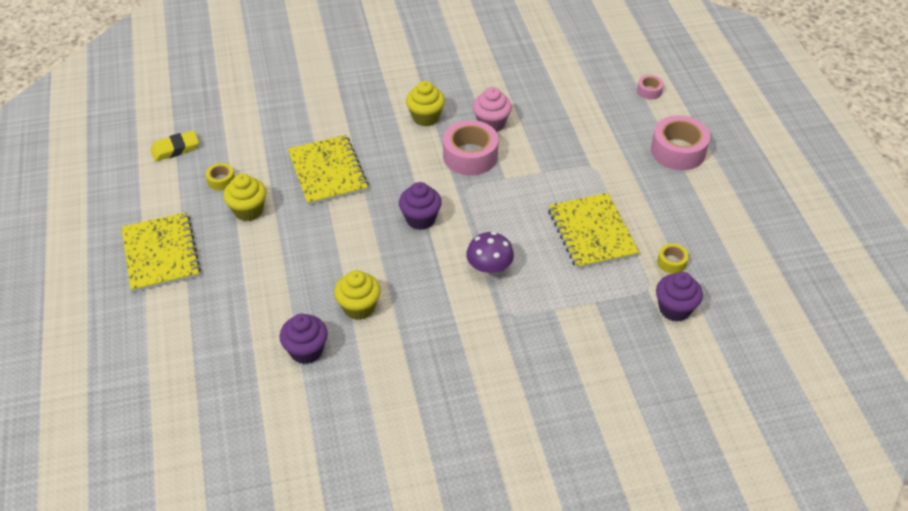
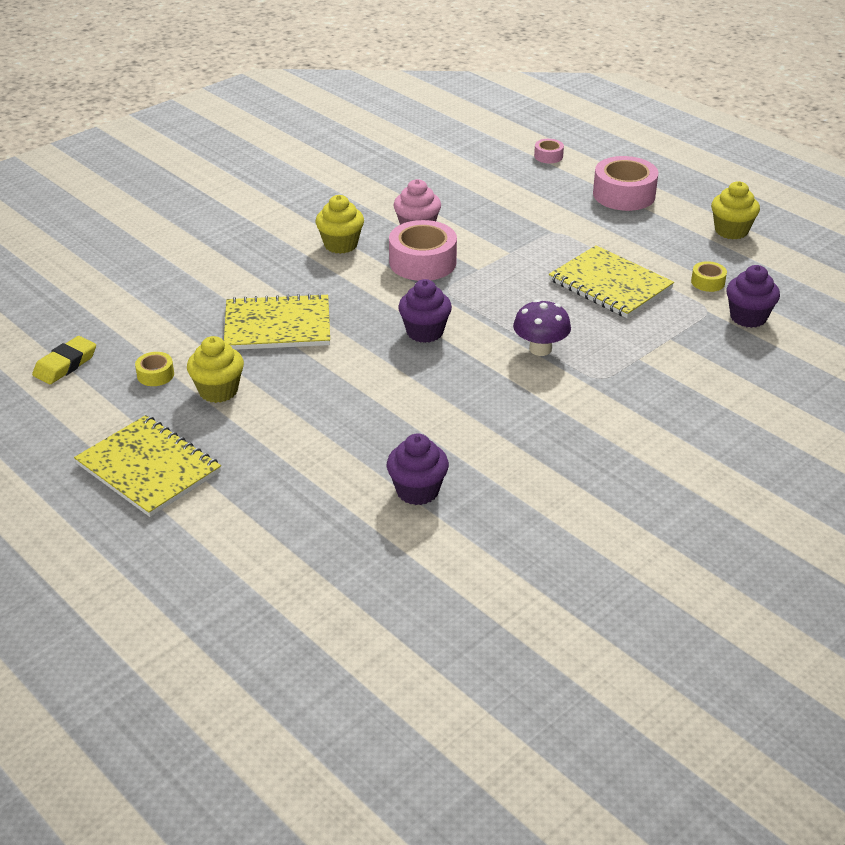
camera: 30 degrees left, 10 degrees down
(327, 172) = (277, 326): yellow notebook -> yellow notebook turned 45 degrees counterclockwise
(359, 307) = (436, 431): yellow cupcake -> yellow cupcake (731, 231)

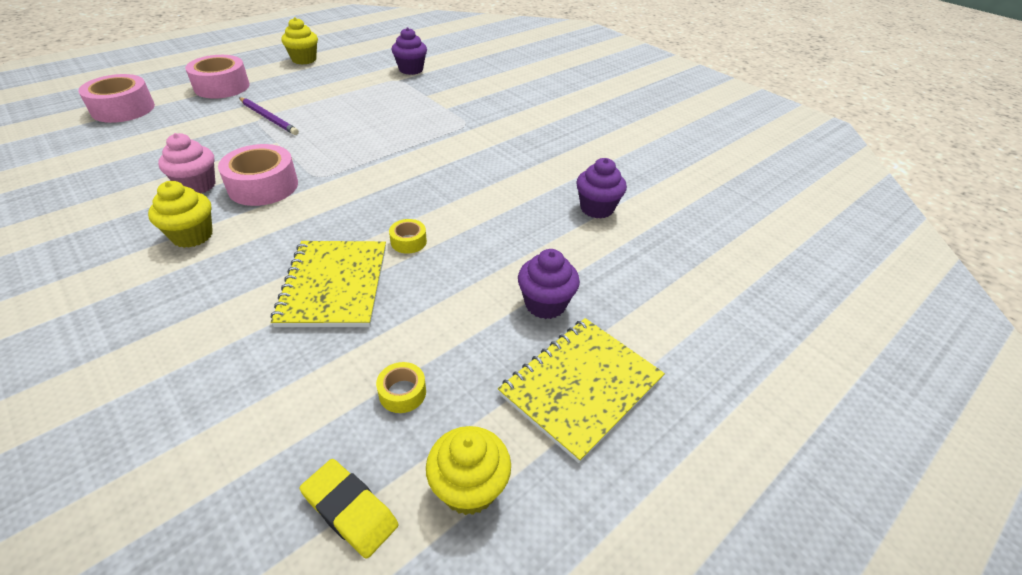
camera: 90 degrees left, 5 degrees up
(218, 391) = (446, 331): yellow cupcake -> yellow cupcake (469, 488)
(425, 332) = (382, 192): purple cupcake -> purple cupcake (545, 304)
(540, 349) = (424, 142): purple mushroom -> none
(548, 156) = (123, 109): pink tape -> pink tape, size x2.06
(560, 238) = (269, 118): none -> purple pencil
(610, 284) = (349, 106): yellow notebook -> none
(707, 282) = (364, 75): yellow tape -> yellow tape (408, 241)

